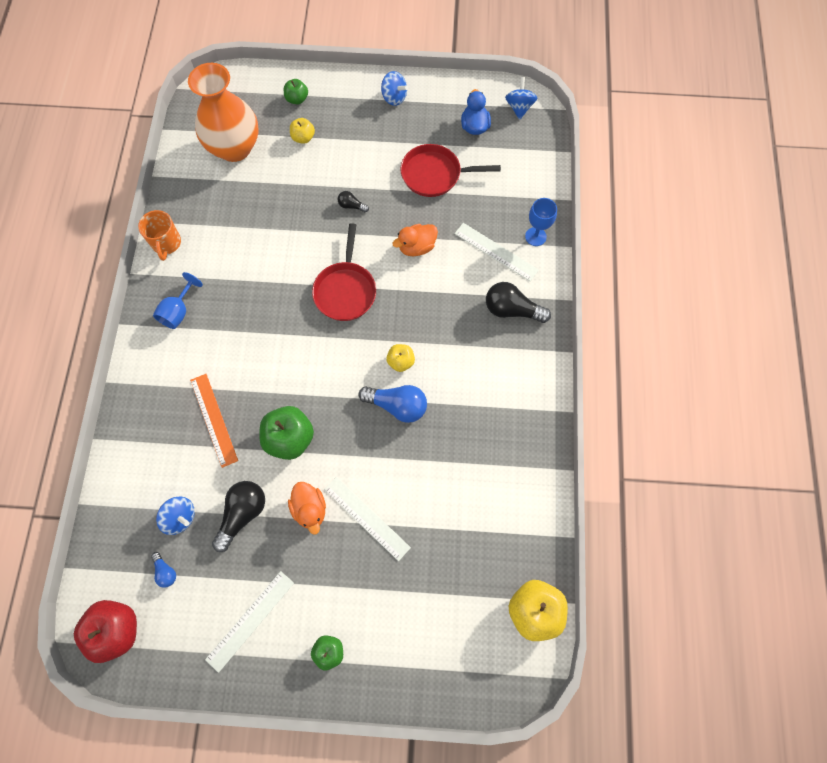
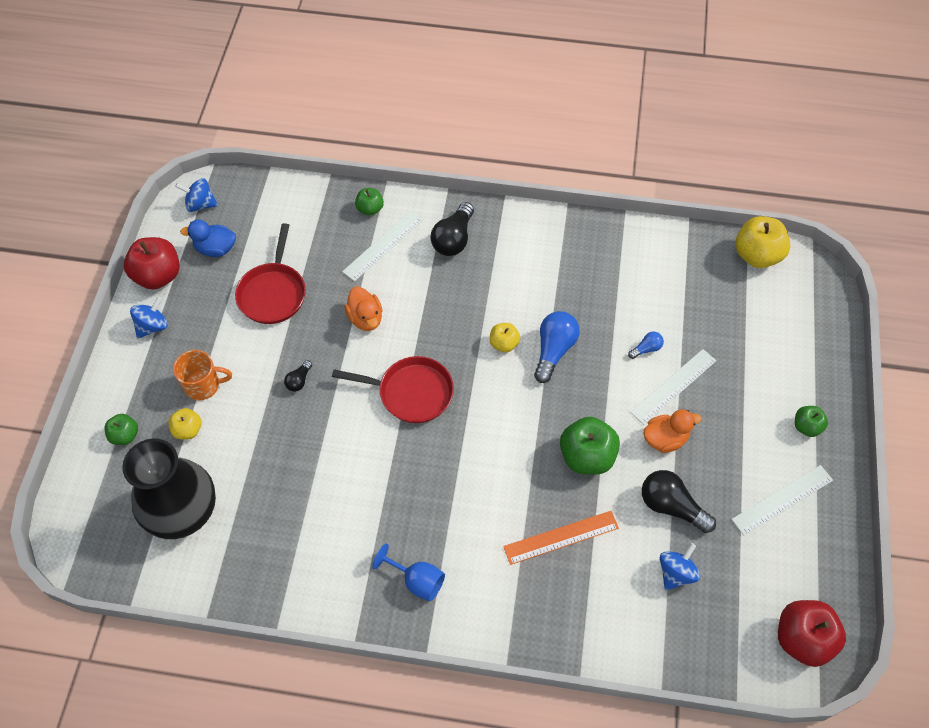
camera: 85 degrees left, 10 degrees down
(165, 572) = (736, 587): blue light bulb -> blue light bulb (646, 349)
(166, 243) = (316, 598): orange mug -> orange mug (203, 385)
(234, 148) = (184, 513): orange vase -> black vase
(250, 620) = (782, 499): white ruler -> white ruler turned 75 degrees counterclockwise
(442, 92) = (158, 276): none -> red apple
(535, 236) = (370, 209): blue goblet -> green apple

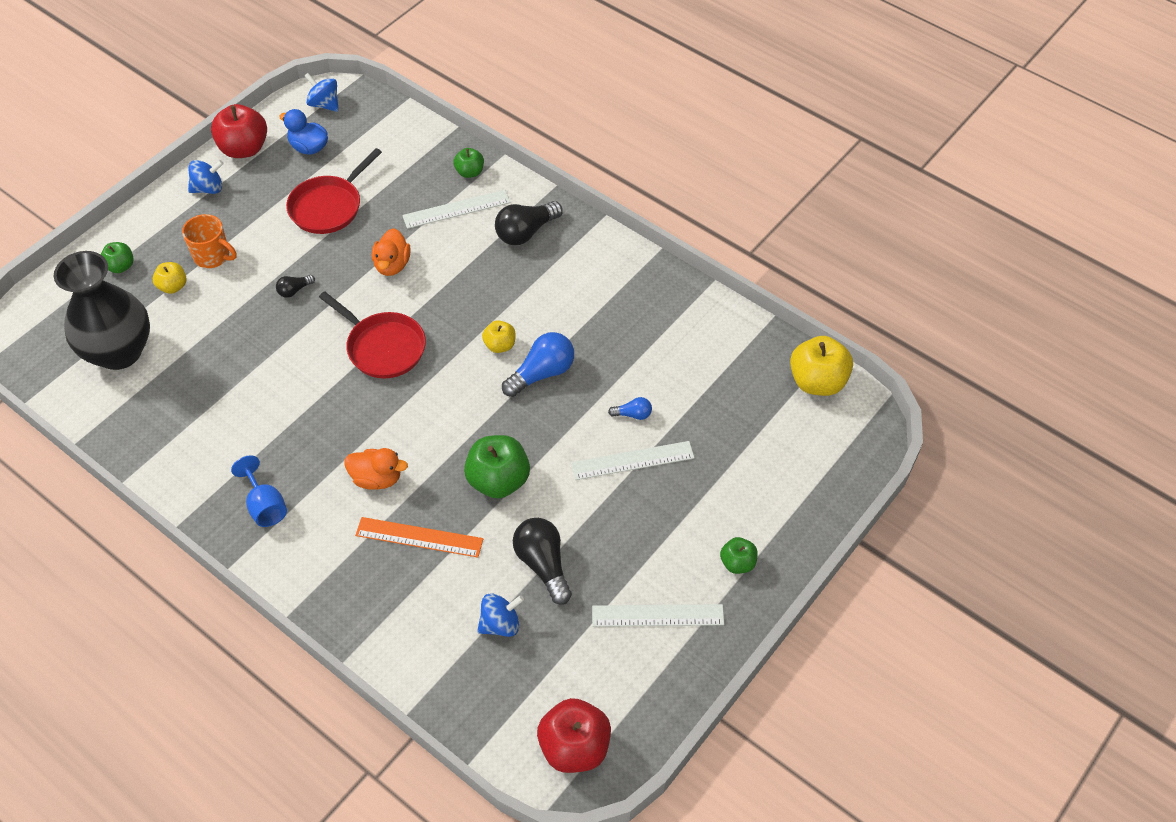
camera: 30 degrees right, 5 degrees down
(665, 439) = (586, 503): orange duck -> orange duck (377, 478)

